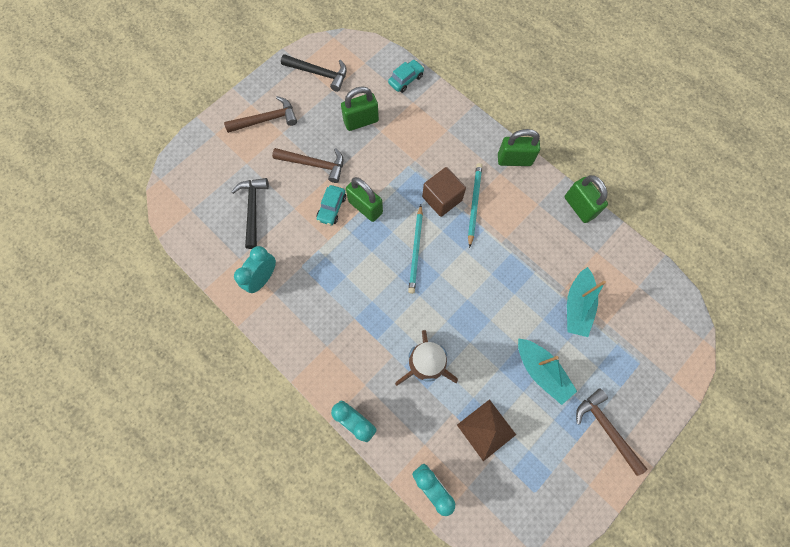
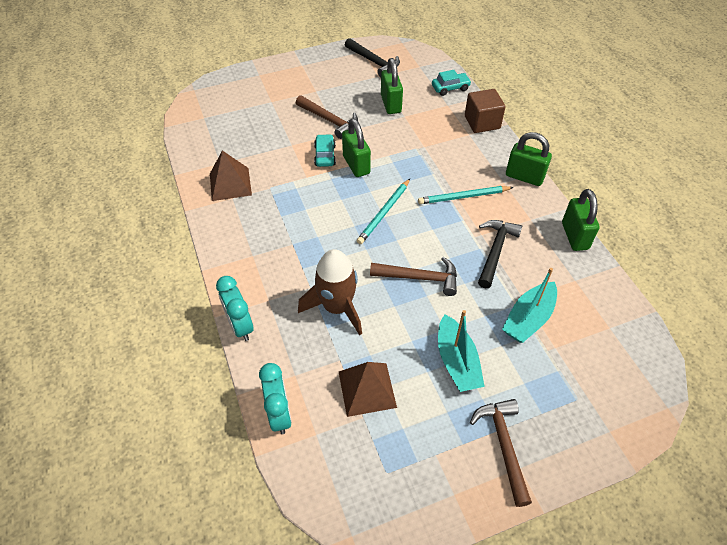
camera: 25 degrees right, 20 degrees down
(253, 209) = (255, 134): black hammer -> black hammer (495, 251)
(263, 278) = (230, 184): turquoise clock -> brown pyramid
(266, 120) = (308, 78): brown hammer -> brown hammer (419, 278)
(332, 208) = (325, 155): turquoise car -> turquoise car turned 135 degrees clockwise
(361, 121) = (391, 104): green padlock -> green padlock turned 75 degrees clockwise
(442, 198) = (433, 182): brown cube -> brown cube (482, 122)
(474, 204) = (463, 197): turquoise pencil -> turquoise pencil turned 135 degrees counterclockwise

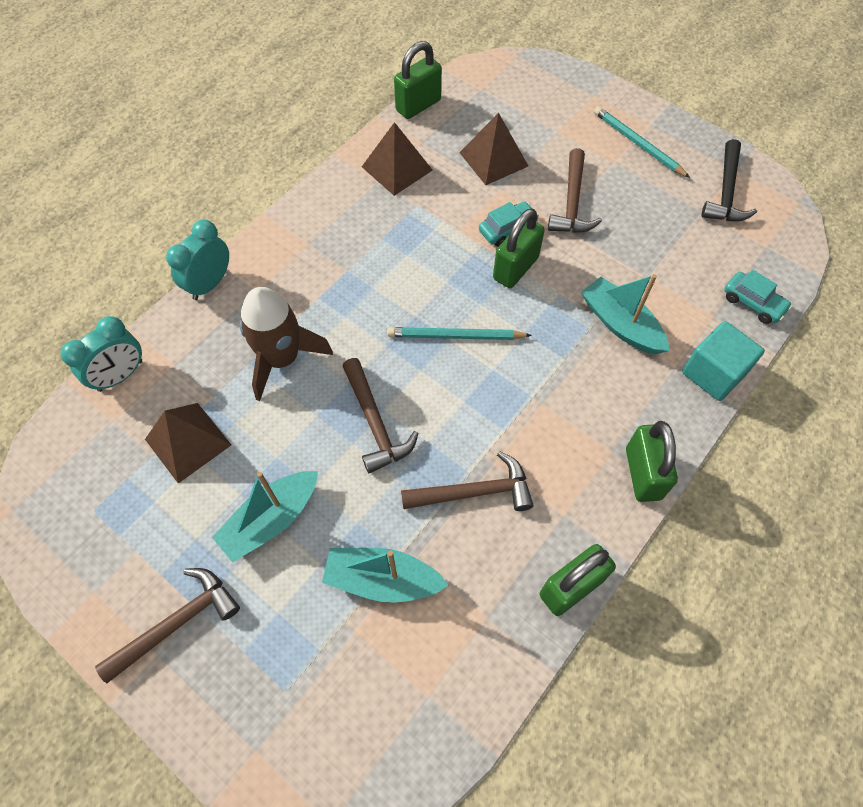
camera: 60 degrees right, 10 degrees up
(266, 137) = (493, 159): none -> brown pyramid
(391, 104) = (658, 250): green padlock -> green padlock (418, 105)
(427, 141) = (620, 324): none -> turquoise boat
(463, 197) = (546, 412): turquoise pencil -> turquoise pencil (637, 144)
(482, 122) = (713, 373): brown cube -> turquoise cube
(495, 251) = (474, 492): black hammer -> brown hammer

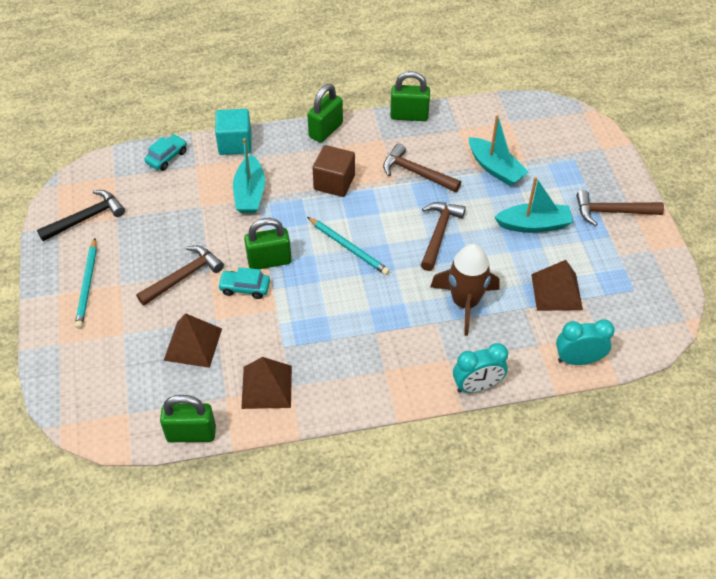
camera: 140 degrees left, 10 degrees down
(552, 404) = (334, 182): none -> brown cube
(753, 303) = (167, 157): turquoise car -> turquoise car turned 45 degrees clockwise

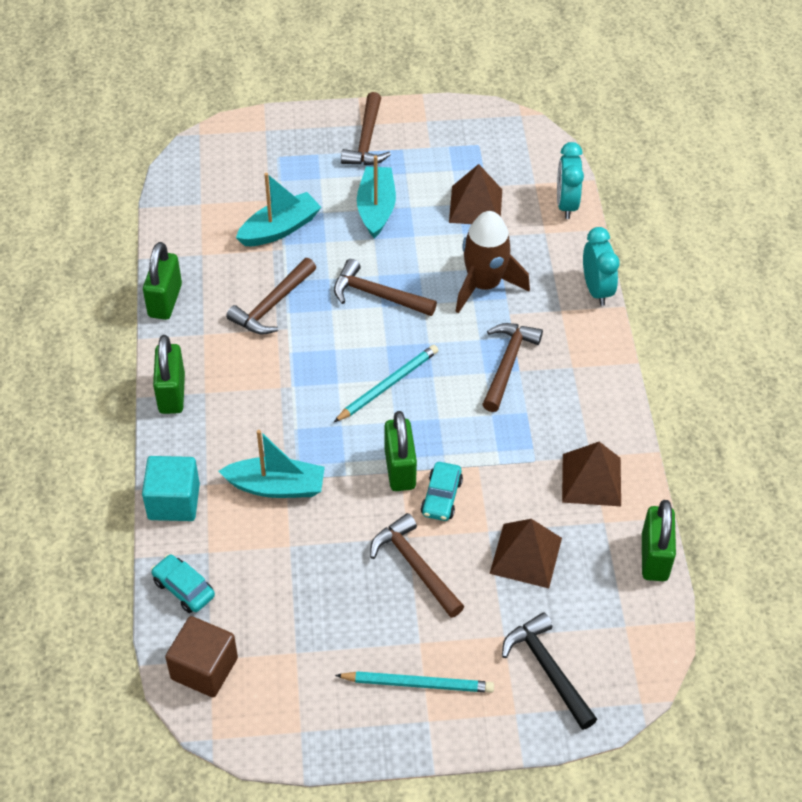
camera: 85 degrees left, 0 degrees up
(86, 218) = (290, 693): black hammer -> black hammer (548, 670)
(325, 130) = (172, 393): green padlock -> green padlock turned 45 degrees clockwise
(334, 182) = (273, 391): brown cube -> brown cube (204, 668)
(380, 323) = (507, 364): none -> brown hammer

